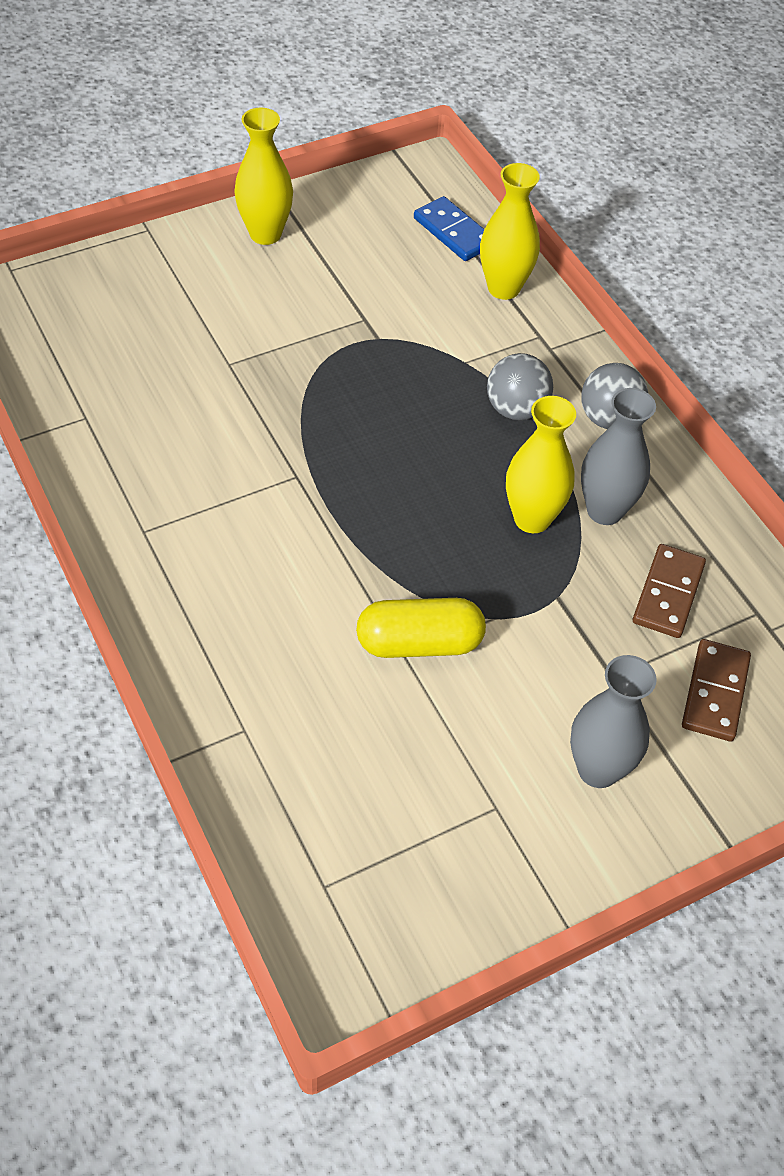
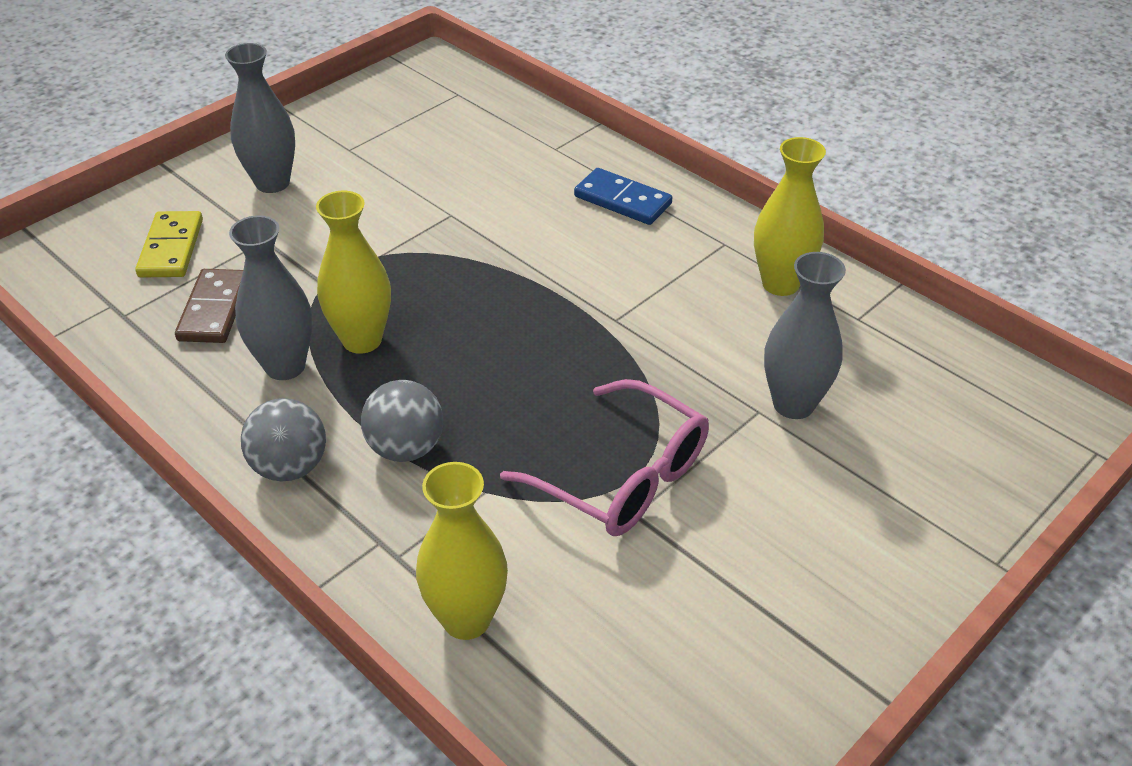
camera: 165 degrees right, 10 degrees down
(198, 361) = (793, 404): none -> grey vase
(265, 234) = (841, 606): yellow vase -> yellow vase (780, 283)
(360, 344) = (623, 477): none -> pink glasses
(419, 643) = (441, 224): yellow capsule -> none
(454, 232) = (573, 702): blue domino -> blue domino (622, 200)
(714, 692) = (171, 248): brown domino -> yellow domino

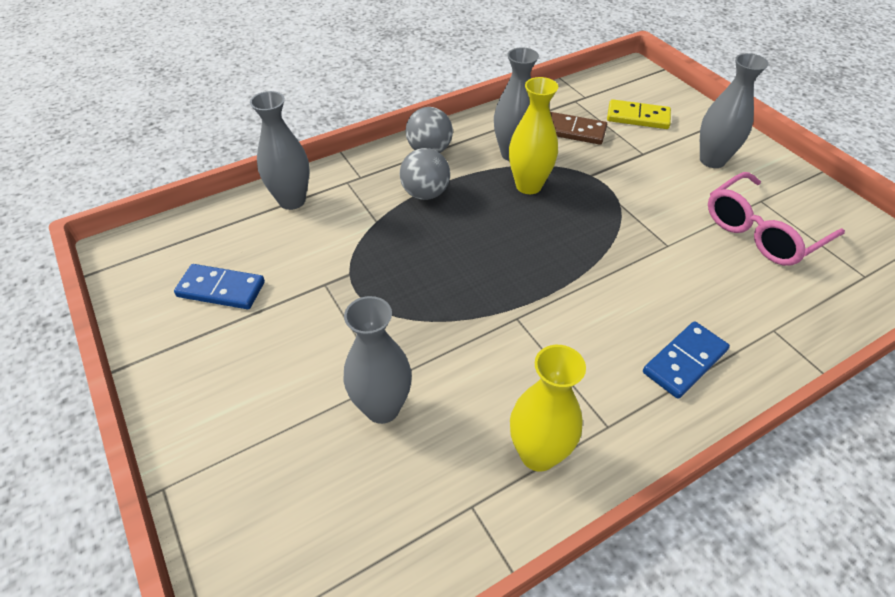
camera: 105 degrees right, 5 degrees up
(466, 619) = (292, 200): yellow vase -> grey vase
(623, 477) = (357, 285): pink glasses -> pink glasses (762, 232)
(696, 637) = (221, 289): none -> blue domino

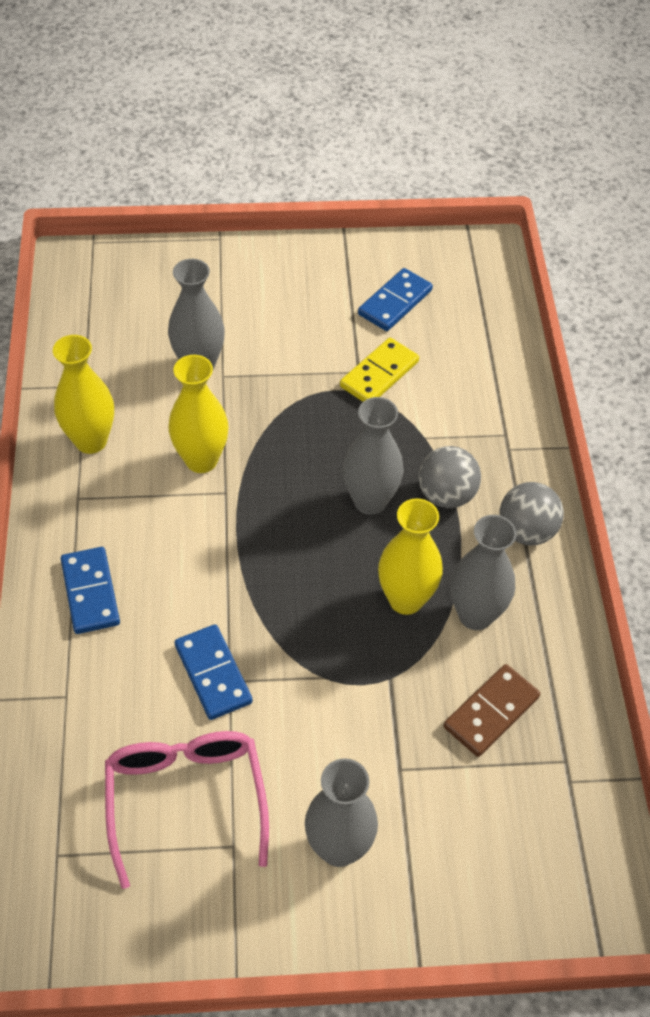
camera: 115 degrees right, 5 degrees up
(292, 200) = (496, 380): grey vase -> grey vase (370, 501)
(496, 350) = (201, 460): none -> yellow vase
(638, 117) = (483, 819): yellow domino -> yellow domino (379, 374)
(672, 255) = (213, 674): none -> blue domino

